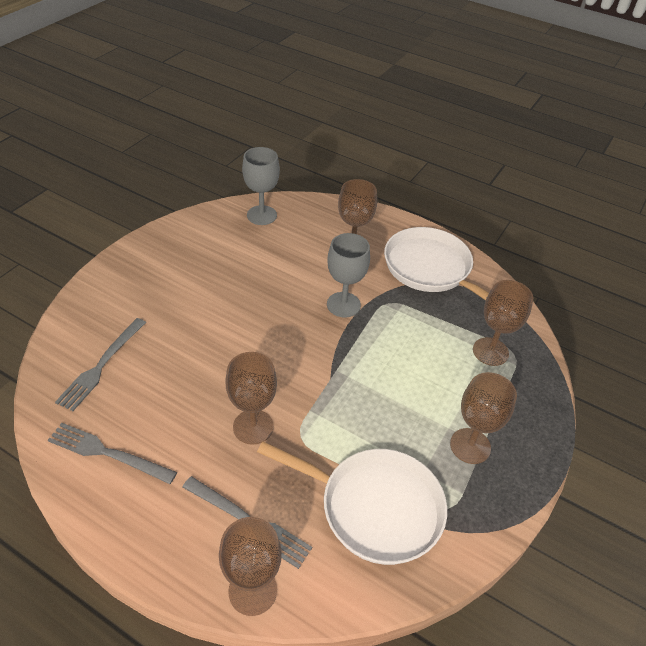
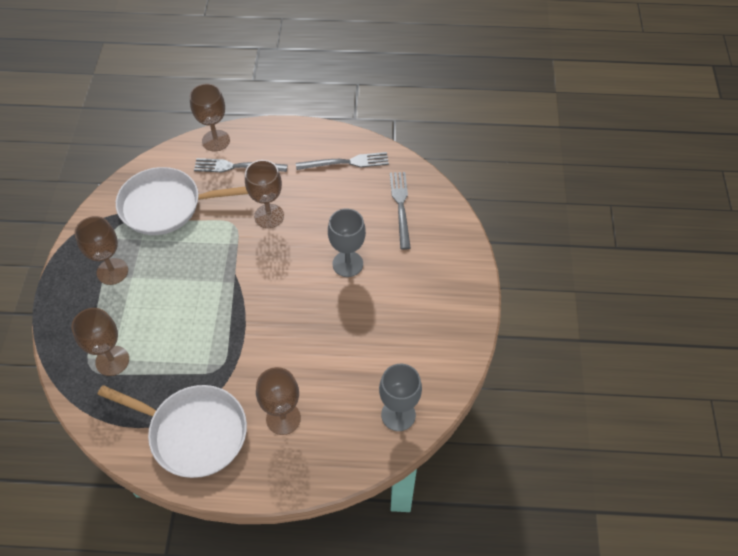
camera: 155 degrees right, 10 degrees up
(343, 305) = (258, 345): grey goblet -> grey goblet (347, 264)

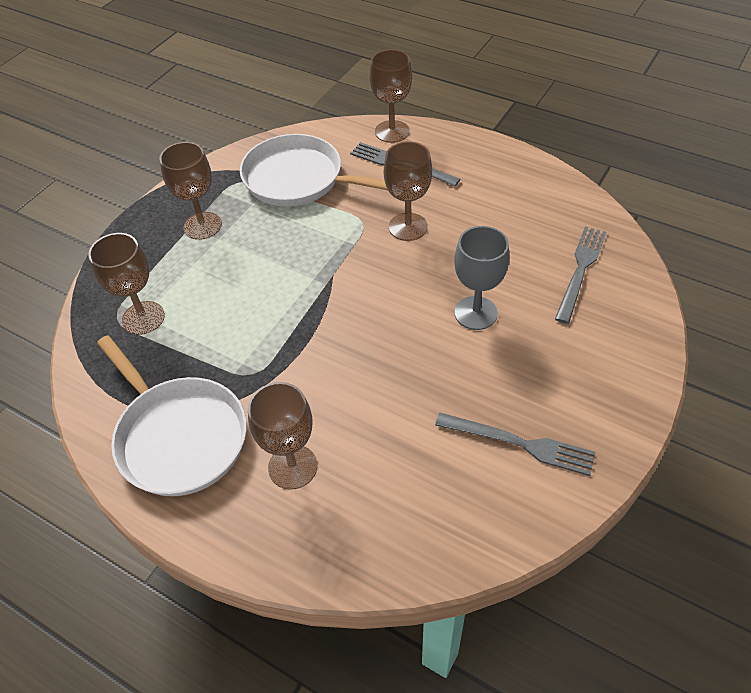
camera: 30 degrees right, 5 degrees down
(346, 162) = (534, 199): grey fork -> grey fork (519, 444)
(398, 415) = (445, 530): grey goblet -> none

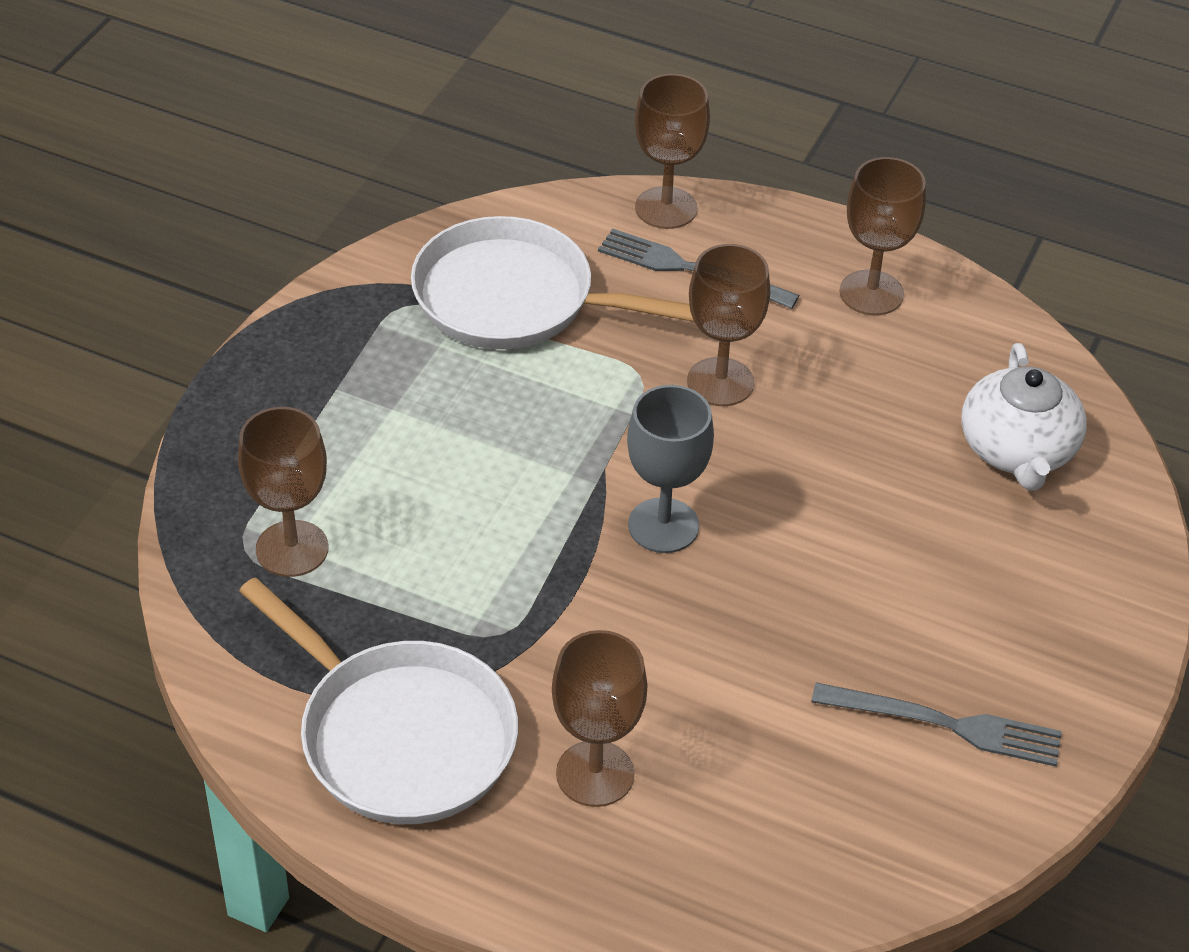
camera: 10 degrees left, 5 degrees down
(202, 226) = (358, 386): brown goblet -> brown goblet (871, 293)
(476, 313) = (853, 525): grey goblet -> grey goblet (663, 525)
(580, 270) = (1017, 450): grey fork -> white teapot

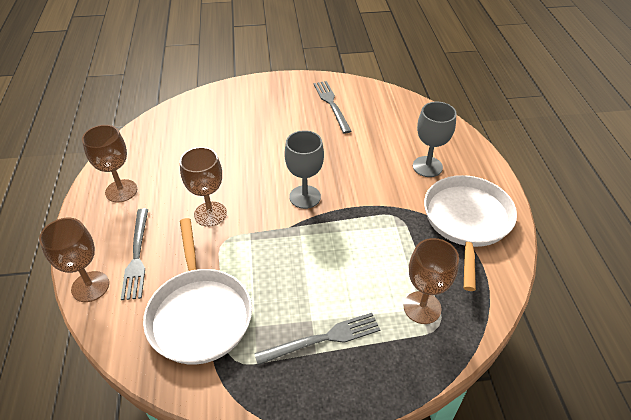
camera: 120 degrees left, 0 degrees up
(350, 407) = (323, 339): none -> grey fork
(595, 774) = (427, 166): brown goblet -> grey goblet
(1017, 450) = (193, 126): white teapot -> none

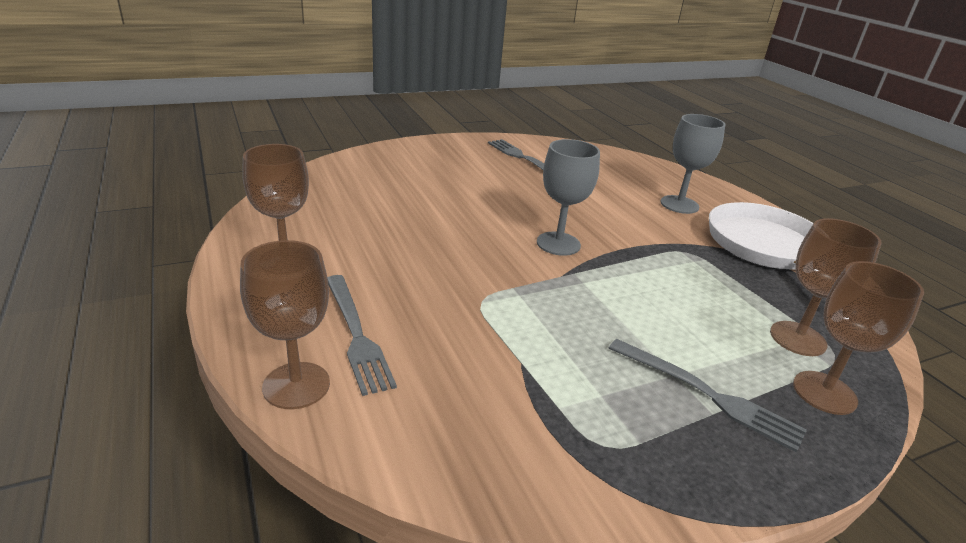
camera: 20 degrees left, 15 degrees down
(199, 314) = (506, 394): white pan -> none
(210, 214) = (441, 273): brown goblet -> brown goblet (824, 392)
(323, 339) = (707, 394): grey fork -> grey fork turned 75 degrees clockwise

